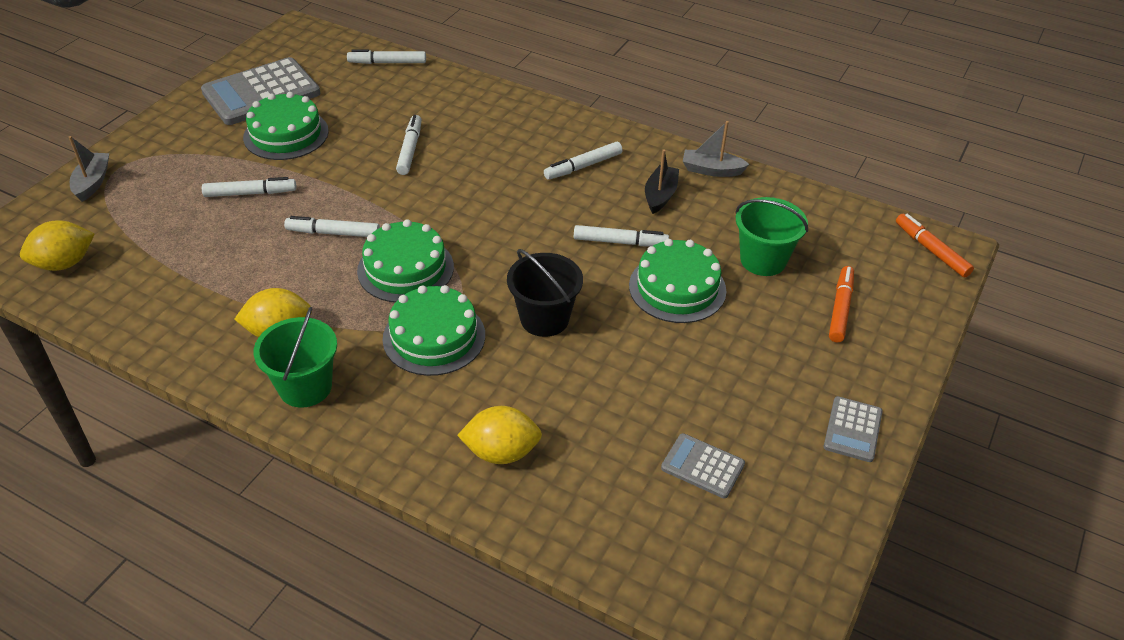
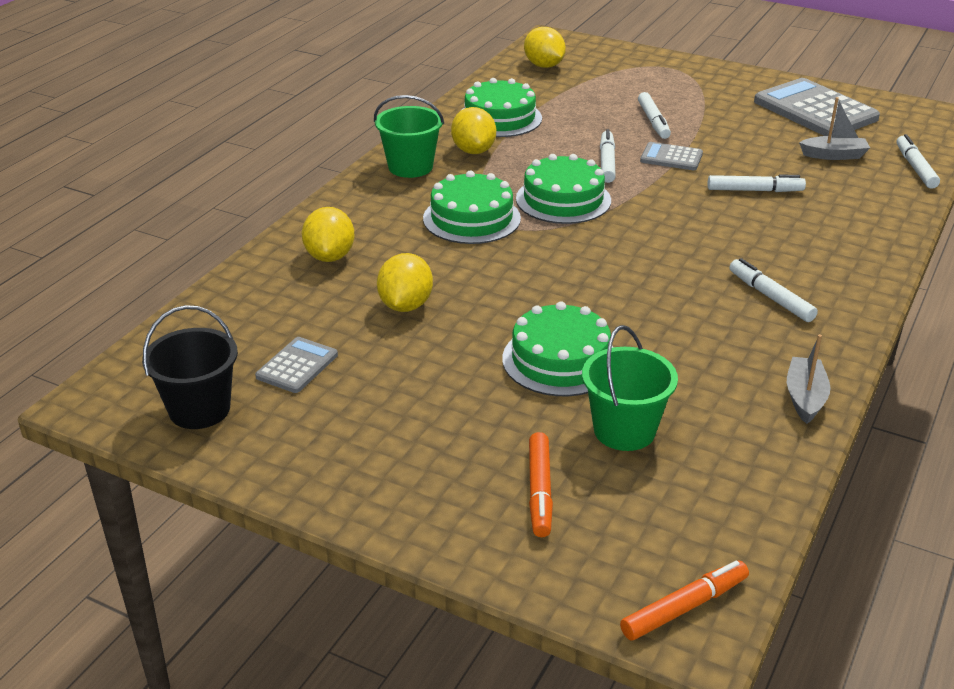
camera: 90 degrees right, 10 degrees down
(92, 182) = (646, 61): grey boat -> grey boat (834, 155)
(286, 134) = (751, 128): green cake -> green cake (499, 118)
(544, 319) = (501, 275): black bucket -> black bucket (199, 410)
(597, 387) = (405, 305): none -> yellow lemon
(620, 242) = (633, 322): white marker -> none
(660, 195) = (732, 353): black boat -> none
(840, 309) = (539, 491): orange marker -> orange marker turned 75 degrees clockwise
(852, 429) = (334, 477): grey calculator -> grey calculator (671, 157)

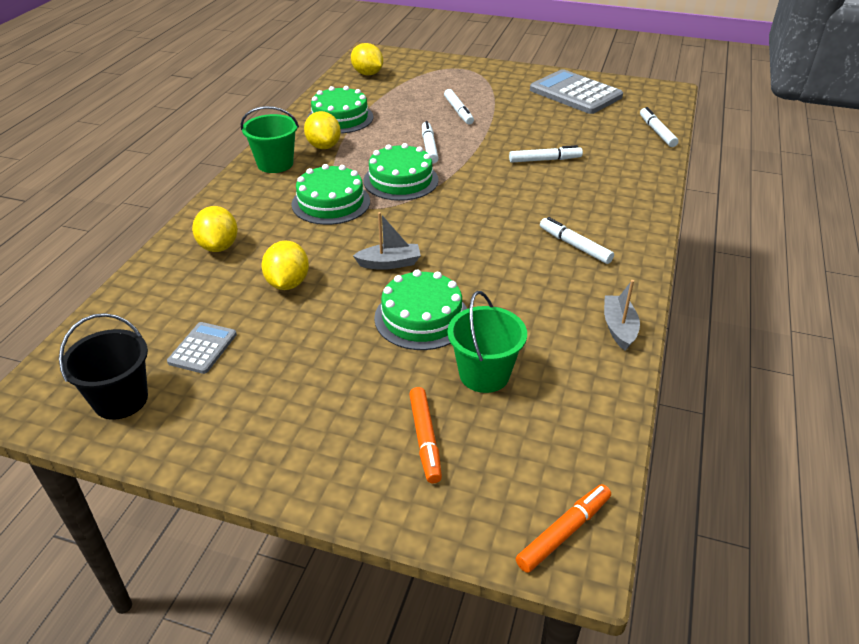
camera: 10 degrees left, 5 degrees up
(671, 157) = (477, 139): grey calculator -> none
(834, 155) = (596, 127): grey boat -> grey boat (389, 263)

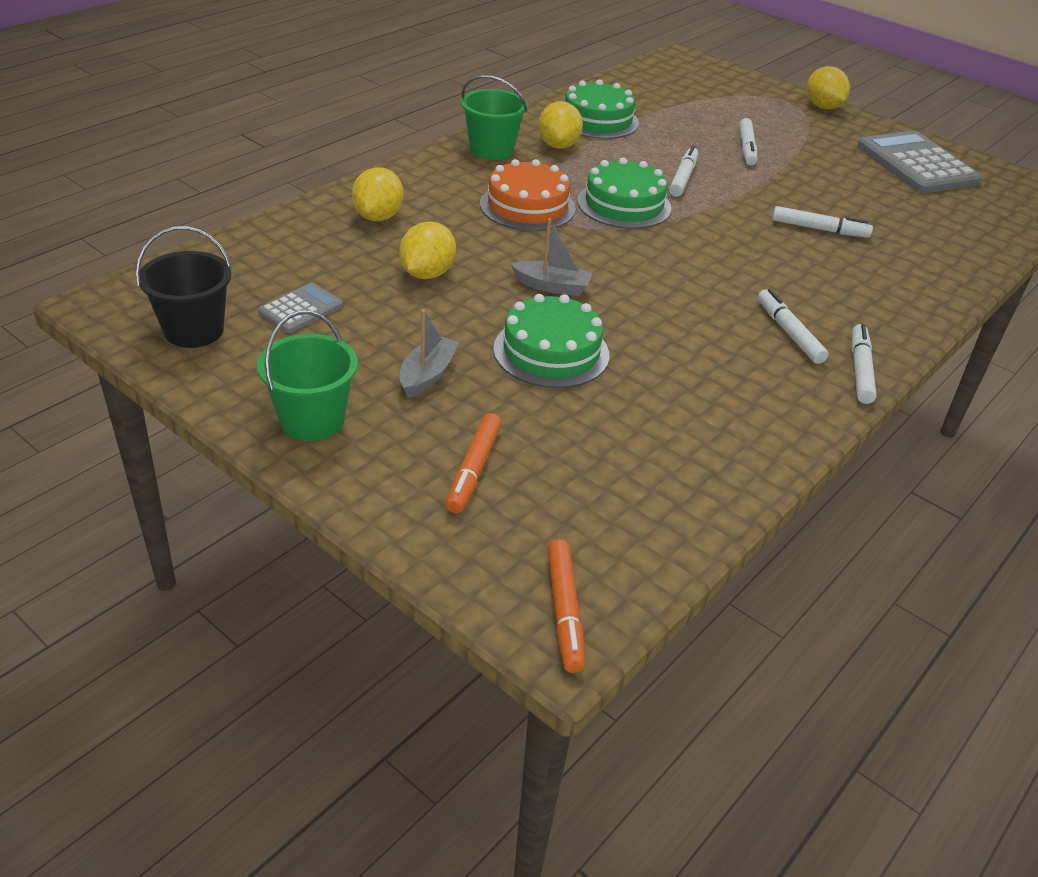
camera: 20 degrees right, 0 degrees up
(331, 202) = (527, 206): green cake -> orange cake
(367, 74) = (662, 80): yellow lemon -> yellow lemon (823, 107)
(484, 374) = (583, 430): green bucket -> green bucket (312, 420)
(564, 532) = (564, 611): orange marker -> orange marker turned 105 degrees clockwise
(619, 328) = (780, 436): grey boat -> grey boat (427, 375)
(657, 132) = (997, 236): white marker -> white marker (860, 370)

